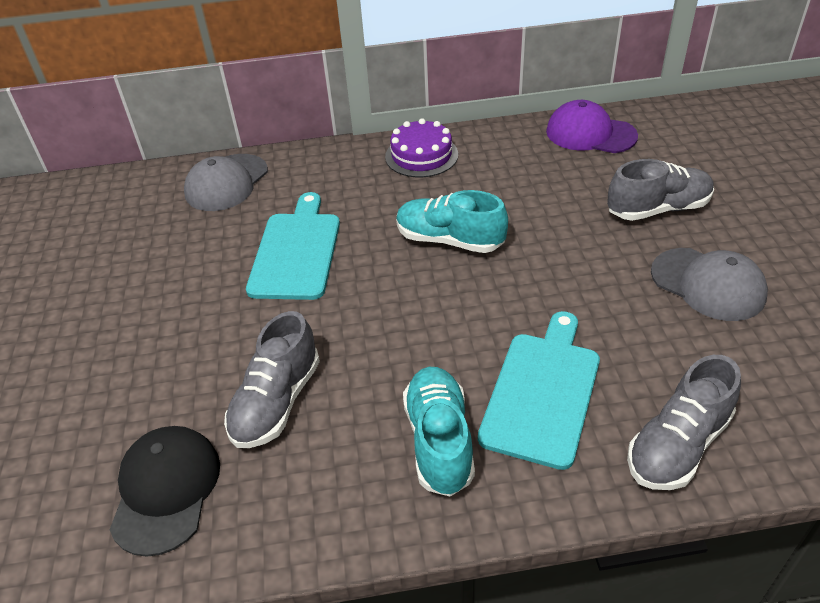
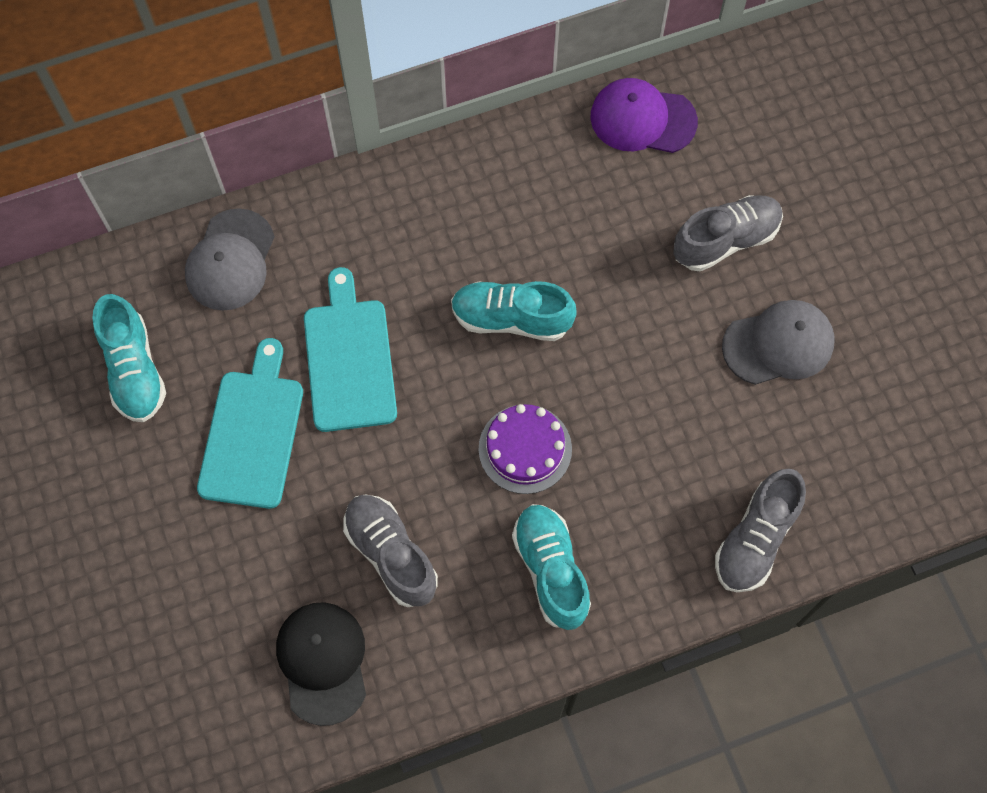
camera: 15 degrees left, 25 degrees up
(114, 239) = (134, 370): none -> turquoise shoe
(276, 402) = (391, 554): grey shoe -> grey shoe turned 135 degrees clockwise
(421, 155) = (451, 182): purple cake -> purple cake (525, 449)
(542, 392) = (634, 502): turquoise cutting board -> turquoise cutting board (253, 432)
(708, 284) = (778, 344): grey cap -> grey cap turned 45 degrees counterclockwise

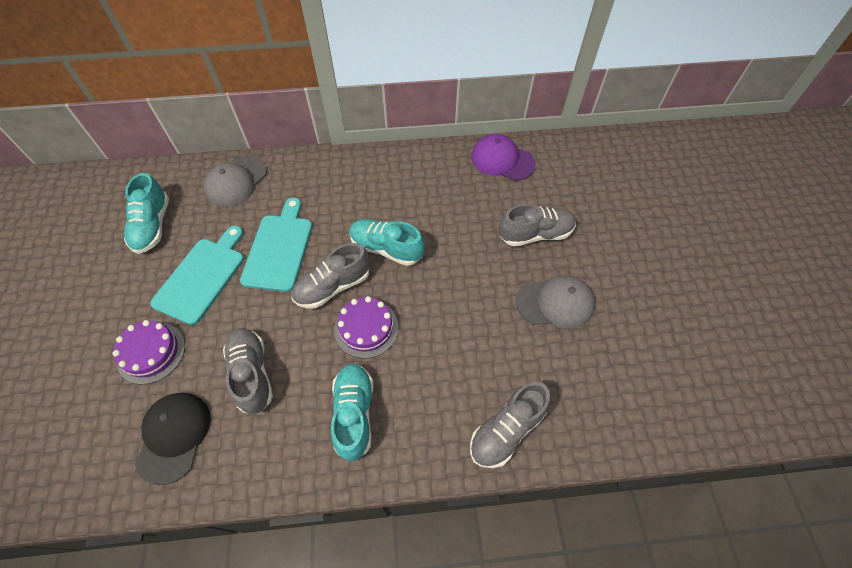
camera: 15 degrees right, 10 degrees down
(234, 562) = (151, 352): none -> purple cake
(454, 399) = (333, 286): none -> grey shoe

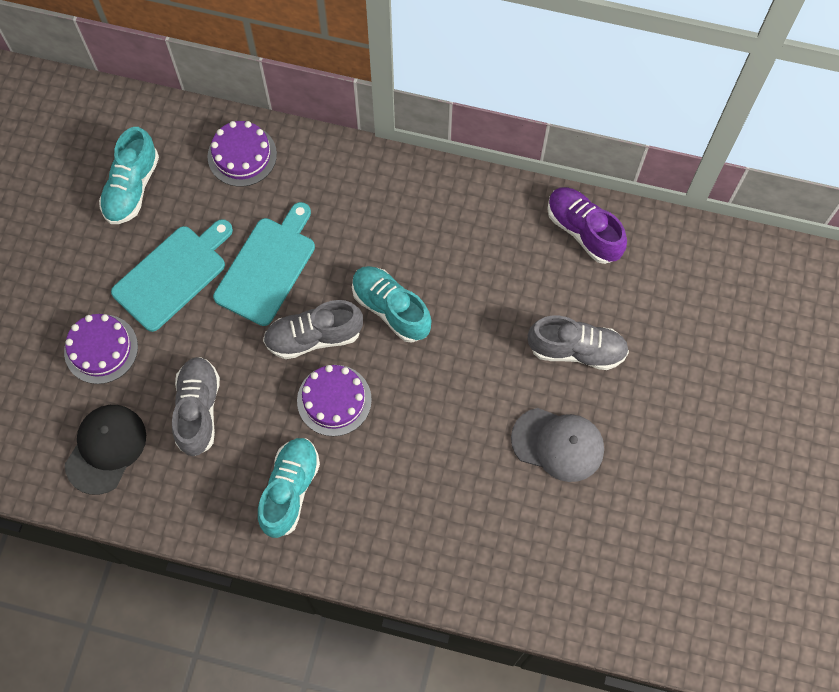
camera: 20 degrees right, 10 degrees up
(236, 181) = (242, 155): grey cap -> purple cake
(502, 160) = (583, 231): purple cap -> purple shoe
(506, 430) = (439, 563): grey shoe -> none

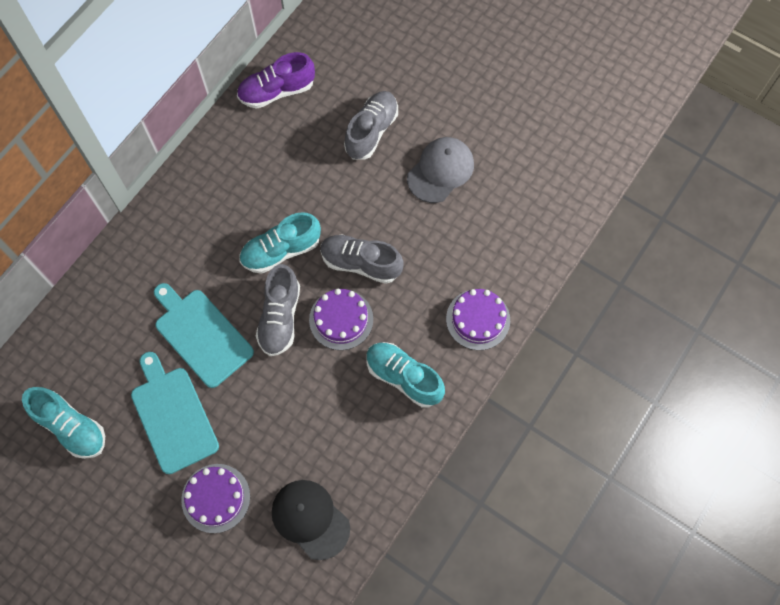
camera: 70 degrees left, 0 degrees up
(198, 410) = (306, 430): grey shoe -> grey shoe (361, 263)
(242, 155) = (86, 323): purple cake -> purple cake (478, 319)

